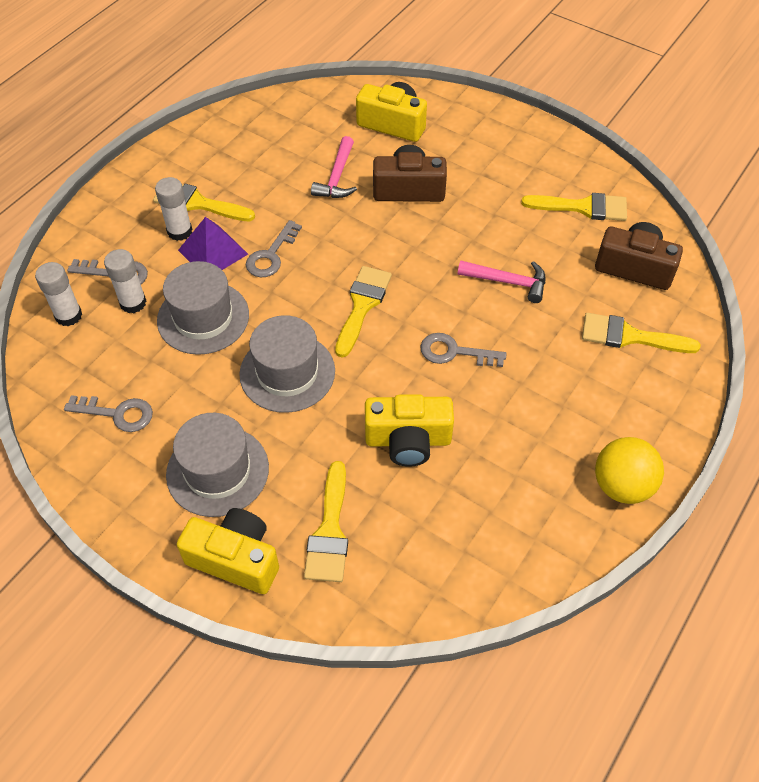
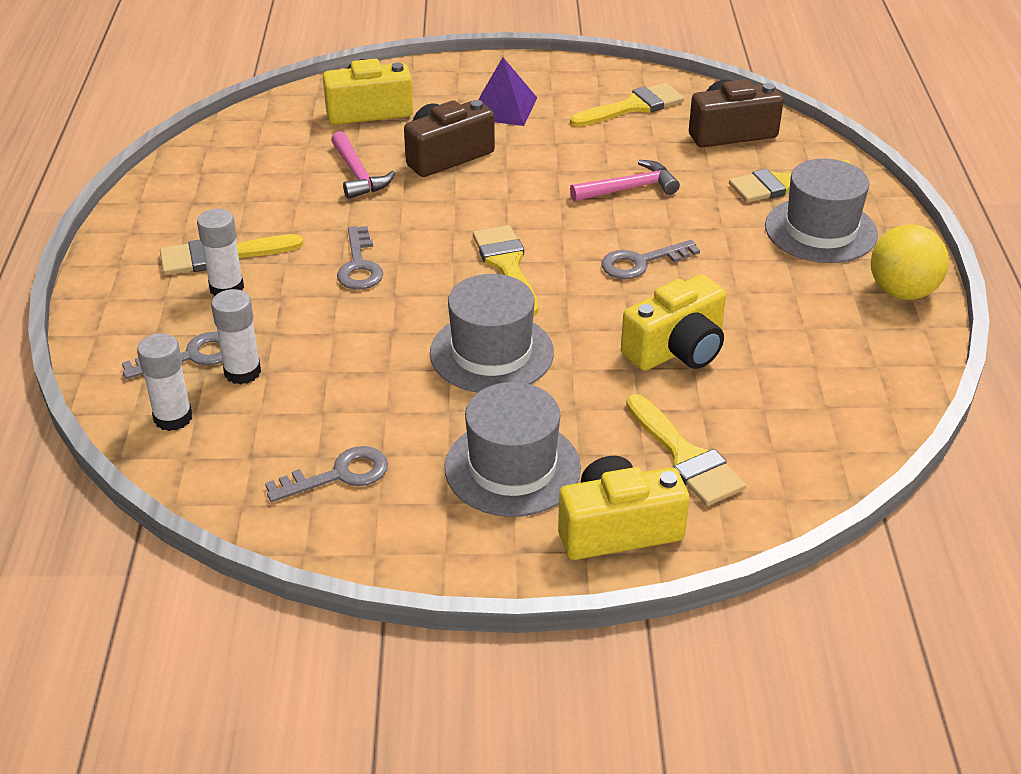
camera: 35 degrees left, 15 degrees down
(203, 317) = (343, 349): grey hat -> grey hat (820, 230)
(213, 252) = (288, 289): purple pyramid -> purple pyramid (503, 108)

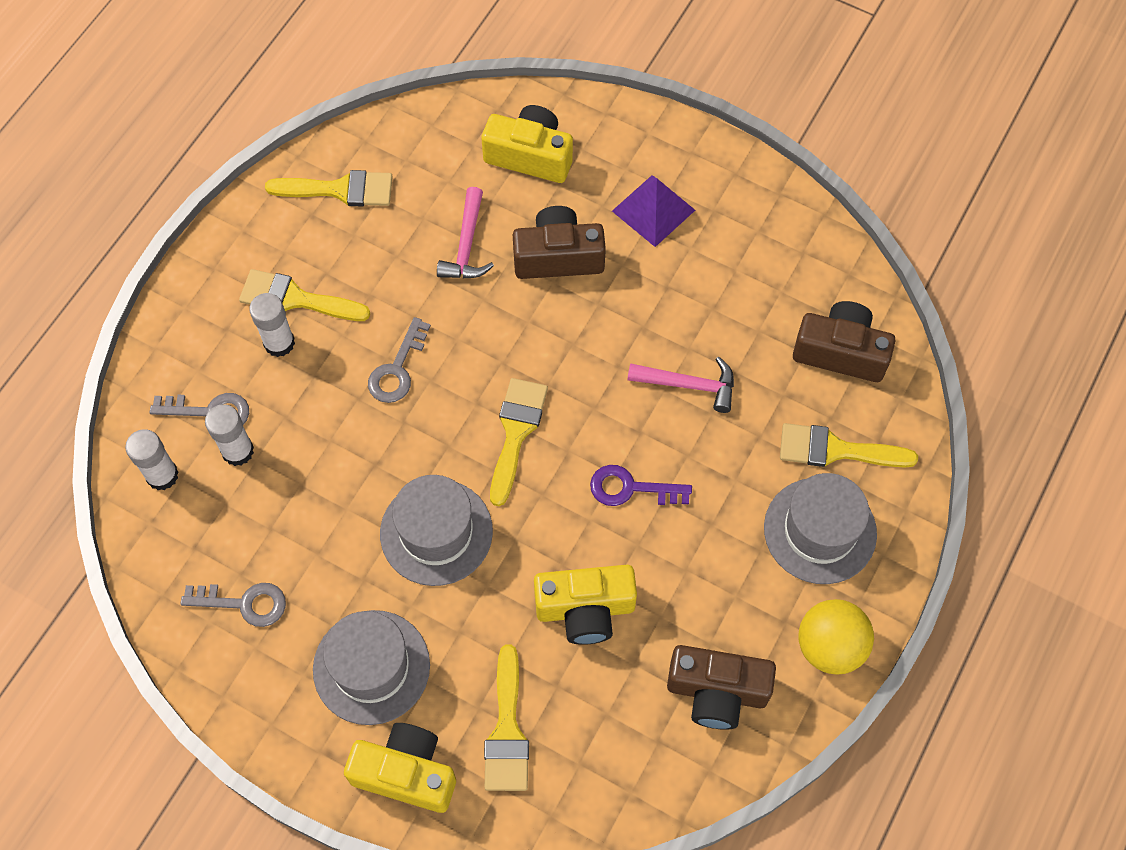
camera: 30 degrees right, 25 degrees up
(633, 106) = (776, 268): yellow brush -> yellow brush (340, 189)
(641, 262) = (631, 488): grey key -> purple key
(842, 355) = (717, 692): none -> brown camera

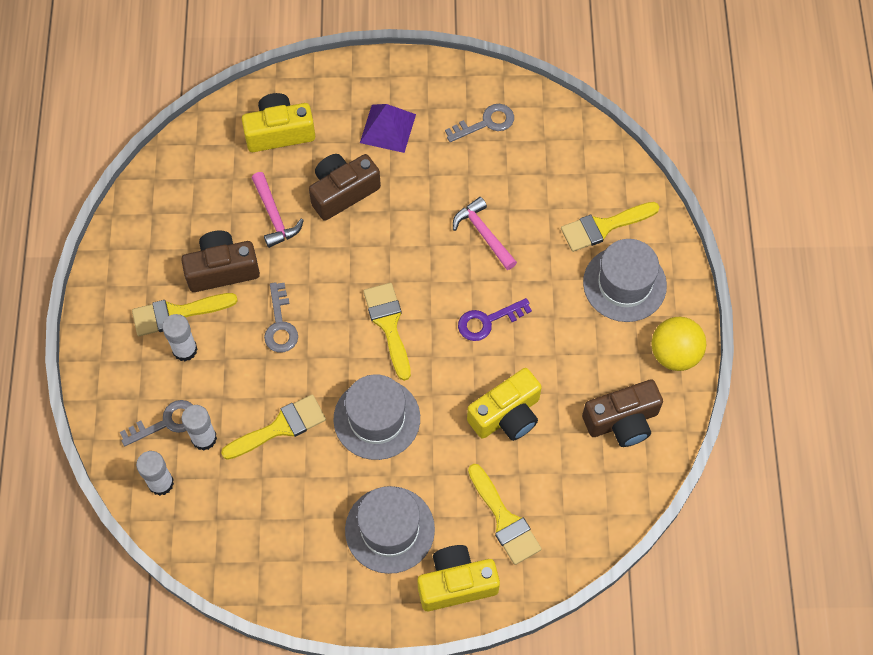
camera: 30 degrees left, 0 degrees up
(244, 603) = (276, 536): grey key -> grey key (486, 123)
(340, 189) = (159, 222): yellow brush -> yellow brush (280, 427)
(689, 385) = (484, 234): pink hammer -> pink hammer turned 105 degrees counterclockwise
(840, 352) = (568, 161): brown camera -> brown camera (222, 270)

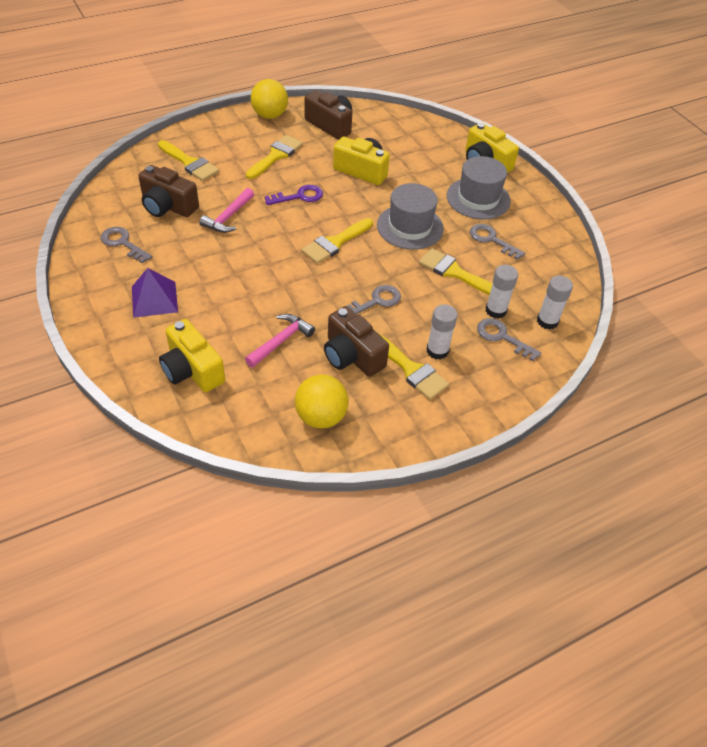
camera: 120 degrees left, 15 degrees down
(169, 213) = (321, 417): none -> yellow ball
(310, 500) = (491, 240): none -> grey key
(343, 192) = (233, 306): brown camera -> brown camera (168, 206)
(487, 321) = (299, 196): purple key -> purple key turned 60 degrees counterclockwise
(504, 520) = (430, 154): yellow brush -> yellow brush (276, 156)
(624, 284) = (231, 145): grey hat -> none

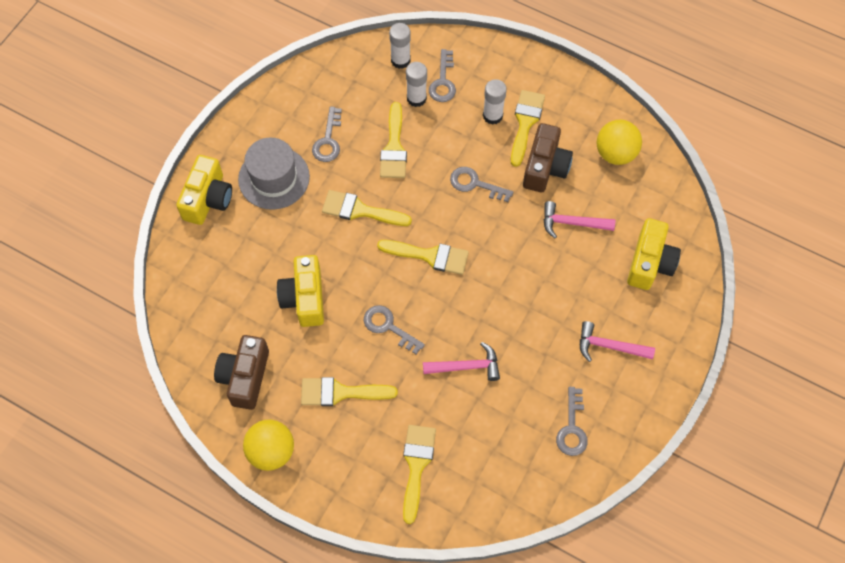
camera: 120 degrees left, 15 degrees up
(154, 299) = (609, 346): purple pyramid -> pink hammer
(168, 206) = (494, 432): brown camera -> none
(299, 196) = (388, 327): purple key -> grey key
(410, 227) = (360, 210): grey hat -> yellow brush

